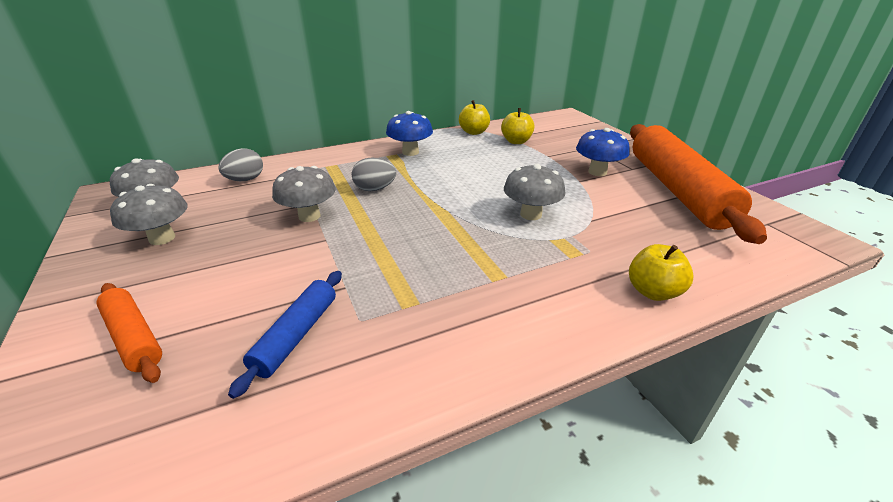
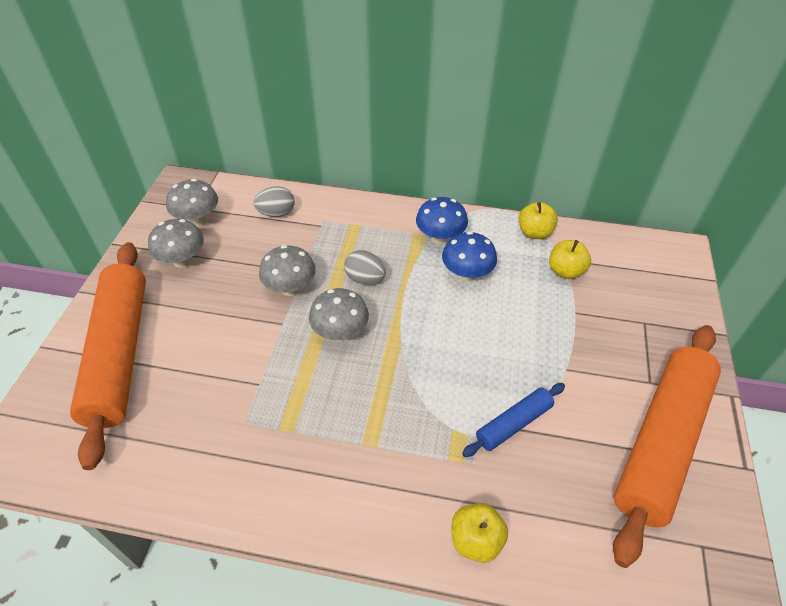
camera: 35 degrees right, 15 degrees up
(133, 337) = (119, 353): orange rolling pin -> orange rolling pin, size x2.15
(296, 335) = (200, 411): blue rolling pin -> blue rolling pin (513, 424)
(531, 214) = (468, 388): grey mushroom -> grey mushroom (340, 332)
(597, 172) = (602, 366): blue mushroom -> blue mushroom (466, 274)

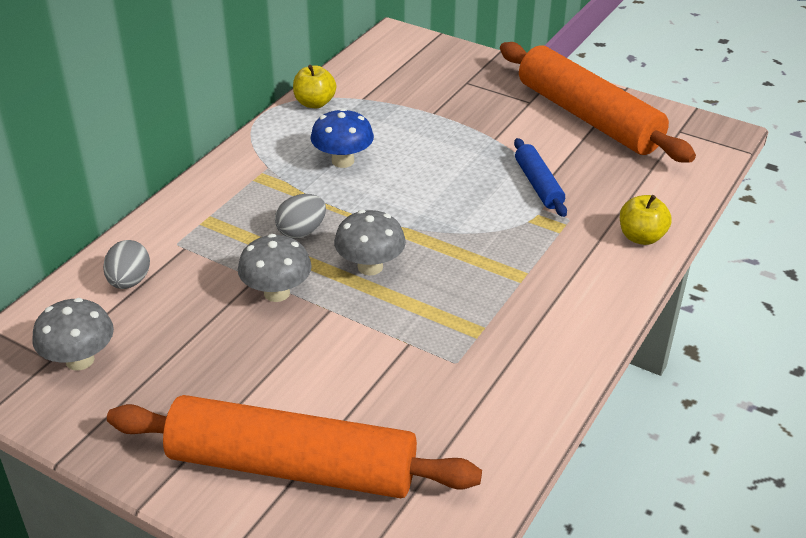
camera: 70 degrees left, 10 degrees down
(182, 260) = (155, 386): grey mushroom -> none
(440, 238) = (276, 164): blue mushroom -> none
(565, 271) = (379, 102): yellow apple -> none

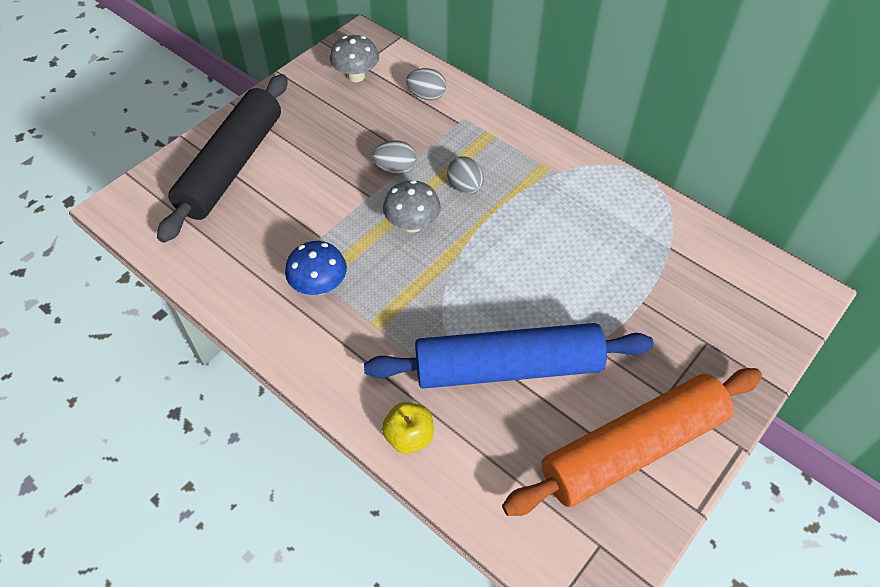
camera: 100 degrees right, 15 degrees up
(277, 293) = (395, 168): grey mushroom -> grey egg
(291, 467) = (232, 165): orange rolling pin -> black rolling pin
(314, 103) = (661, 211): yellow apple -> none
(343, 161) = (562, 222): blue mushroom -> blue mushroom (319, 286)
(538, 185) = (507, 367): blue rolling pin -> blue rolling pin, size x2.15

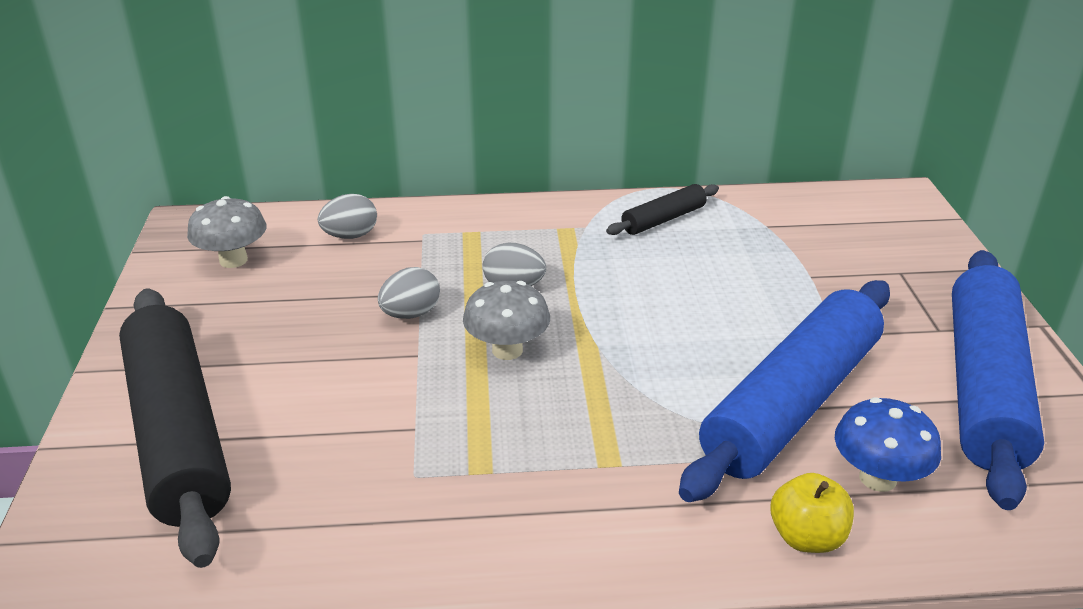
camera: 45 degrees left, 20 degrees down
(319, 286) = (487, 475): blue mushroom -> blue mushroom (877, 478)
(611, 199) = (663, 219): none -> black rolling pin
(632, 448) = (983, 386): orange rolling pin -> blue rolling pin

